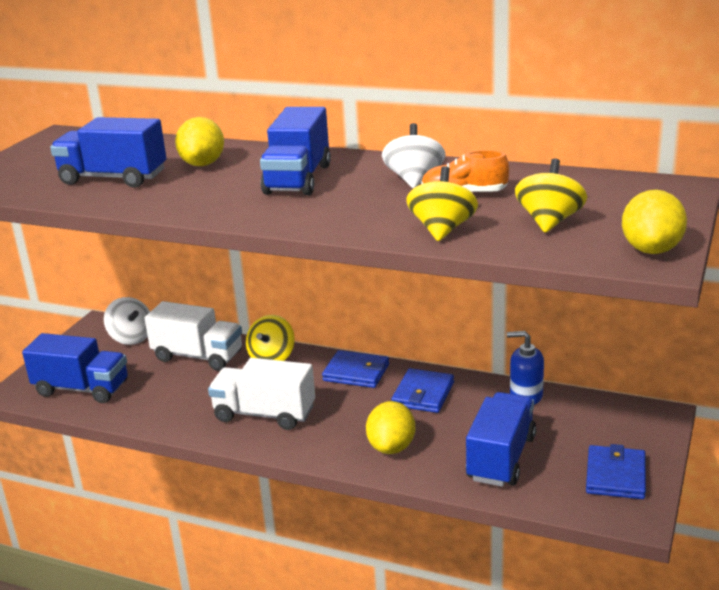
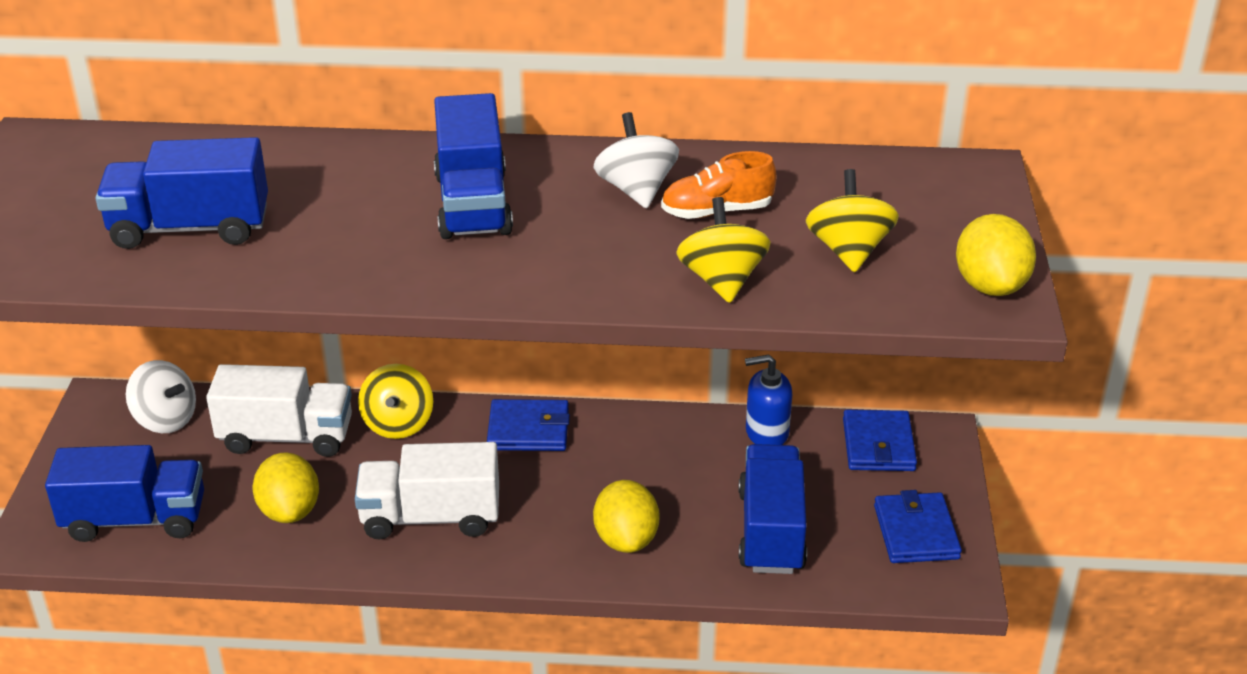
camera: 20 degrees left, 10 degrees up
(203, 164) = (312, 186): yellow lemon -> yellow lemon (290, 511)
(423, 394) = (633, 450): blue wallet -> blue wallet (878, 445)

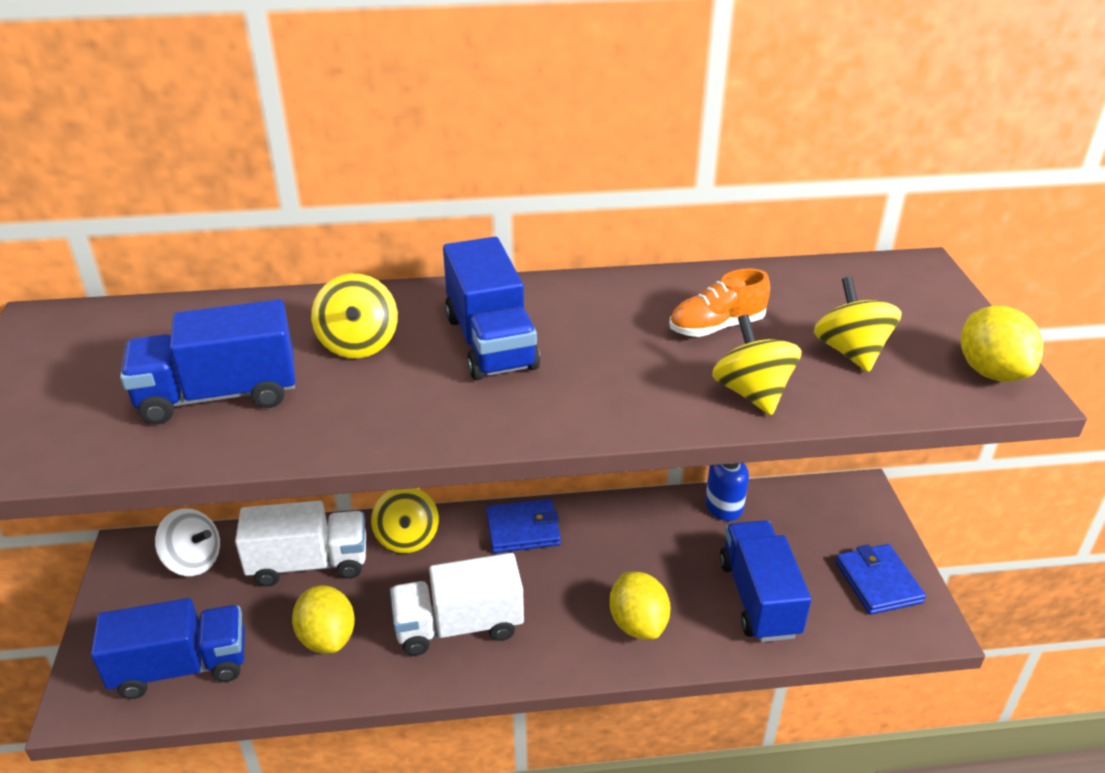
camera: 10 degrees left, 0 degrees up
(339, 192) = (358, 343): none -> yellow spinning top
(636, 190) = (636, 314): white spinning top -> none
(878, 445) = (817, 506): blue wallet -> none

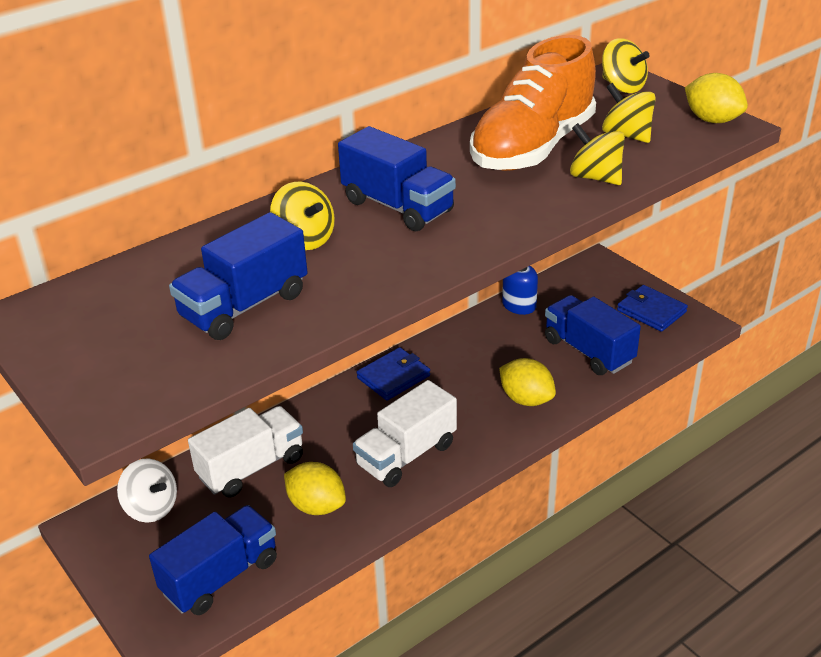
camera: 30 degrees left, 0 degrees up
(193, 561) = (151, 507): white spinning top -> white spinning top turned 45 degrees clockwise
(407, 538) = (312, 418): yellow spinning top -> yellow spinning top (622, 87)
(716, 327) = (533, 148): orange shoe -> orange shoe, size x2.24

